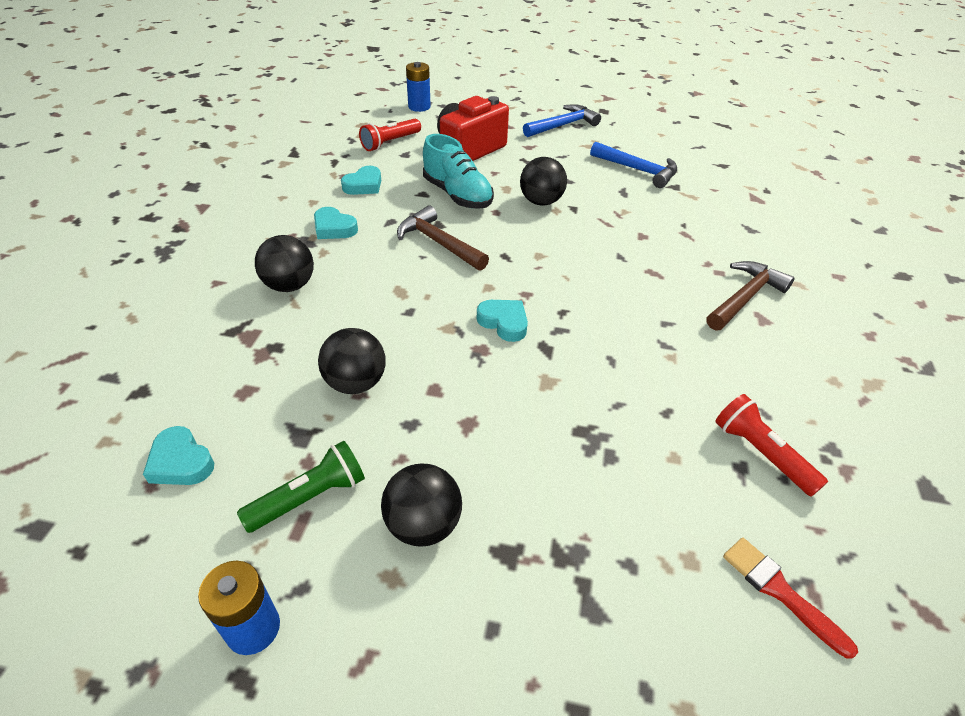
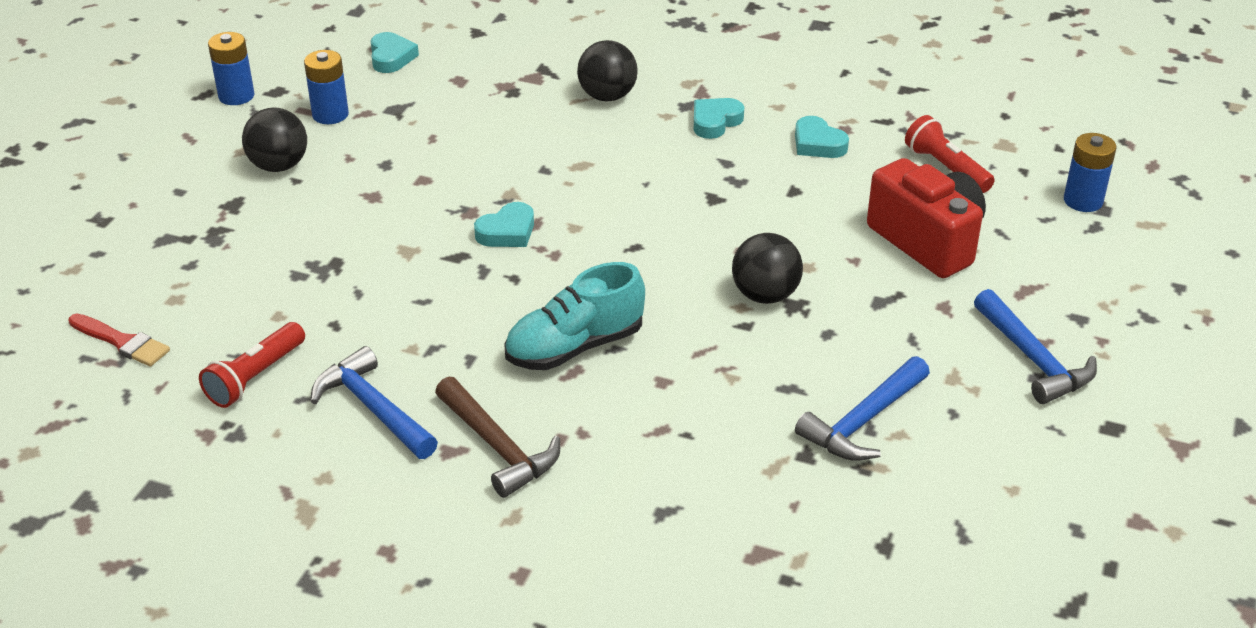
camera: 100 degrees right, 5 degrees down
(181, 462) = (391, 57): turquoise heart -> turquoise heart turned 120 degrees clockwise
(310, 497) = (330, 114): green flashlight -> blue battery
(356, 383) = (448, 136): black ball -> none
(439, 243) = (671, 197): brown hammer -> none
(457, 195) = (788, 220): turquoise shoe -> turquoise shoe (575, 347)
(749, 367) = (373, 409): none -> blue hammer
(761, 453) = (255, 377): red flashlight -> red flashlight turned 150 degrees clockwise
(780, 591) = (122, 342): red brush -> red brush turned 60 degrees clockwise

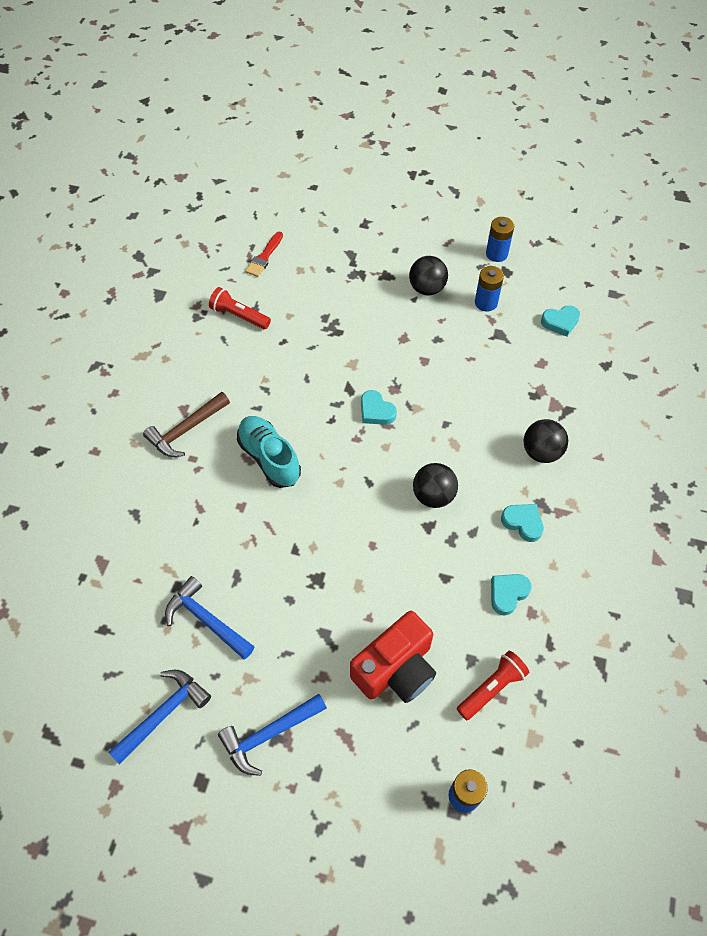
camera: 85 degrees right, 20 degrees up
(373, 409) = (215, 370): blue hammer -> blue hammer (163, 714)
(765, 295) = (325, 561): black ball -> black ball (433, 496)

